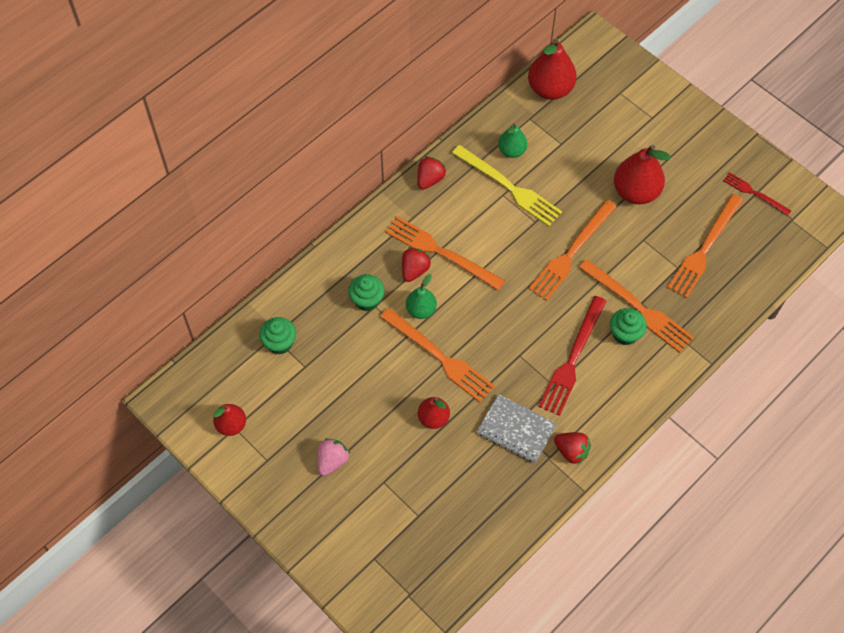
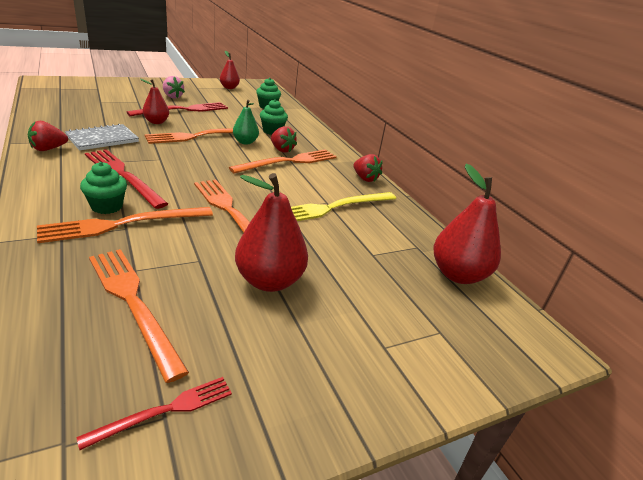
camera: 105 degrees right, 30 degrees down
(372, 419) = (183, 110): none -> red fork
(512, 151) = (377, 223): green pear -> none

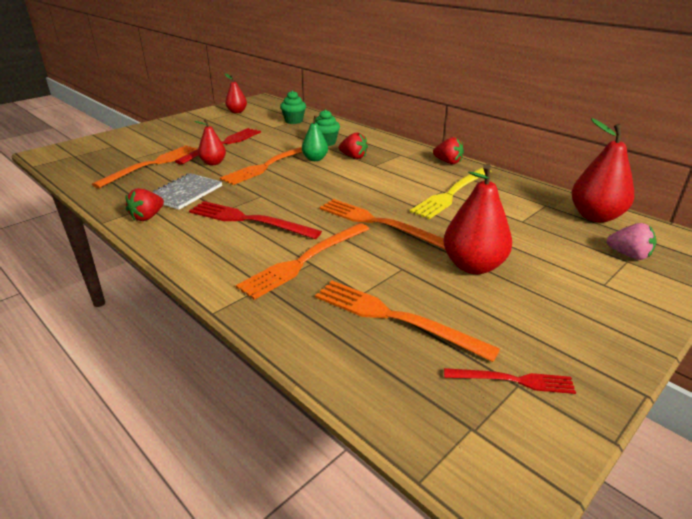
camera: 15 degrees left, 0 degrees up
(107, 206) = (271, 250): green cupcake -> none
(165, 410) = (513, 380): red fork -> red fork turned 60 degrees clockwise
(172, 96) = (196, 134): pink strawberry -> pink strawberry (629, 255)
(289, 162) = (372, 166): orange fork -> orange fork (152, 165)

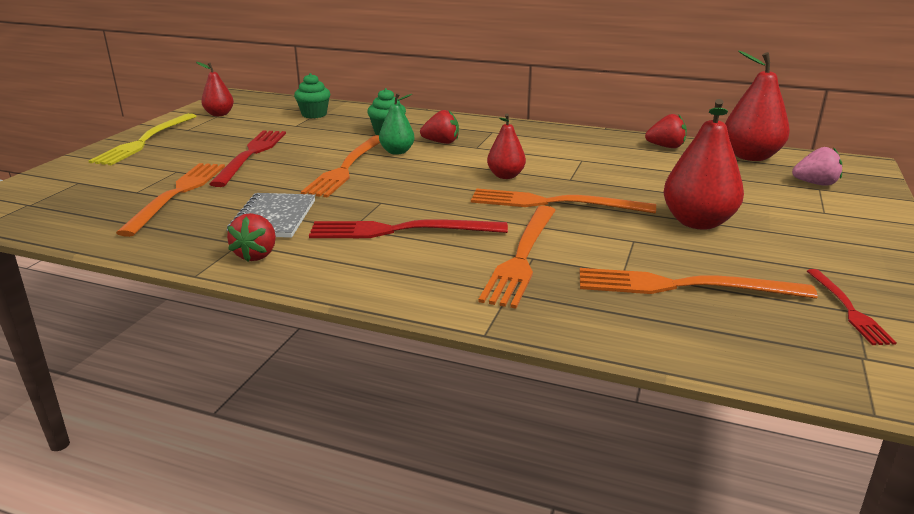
camera: 25 degrees left, 5 degrees down
(213, 163) = (266, 177): red pear -> red pear (505, 176)
(448, 162) = (553, 131): red strawberry -> red strawberry (666, 147)
(452, 193) = (595, 161): yellow fork -> yellow fork (145, 141)
(513, 380) = (848, 309): red fork -> red fork turned 105 degrees clockwise

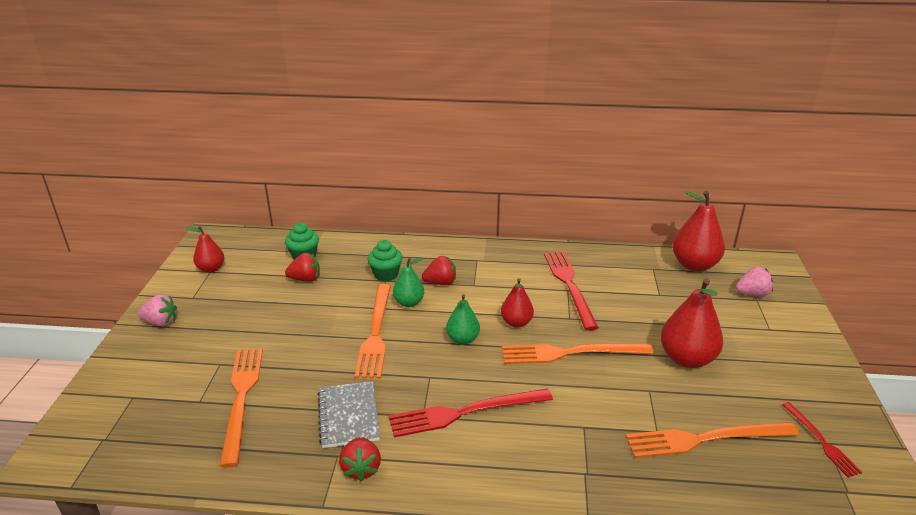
camera: 15 degrees left, 5 degrees up
(145, 141) = (161, 322): yellow fork -> pink strawberry
(251, 155) = (278, 328): red fork -> red fork (569, 285)
(436, 181) = (462, 339): none -> green pear
(522, 257) = (576, 427): orange fork -> none
(666, 147) = (626, 261): red strawberry -> red strawberry (305, 279)

